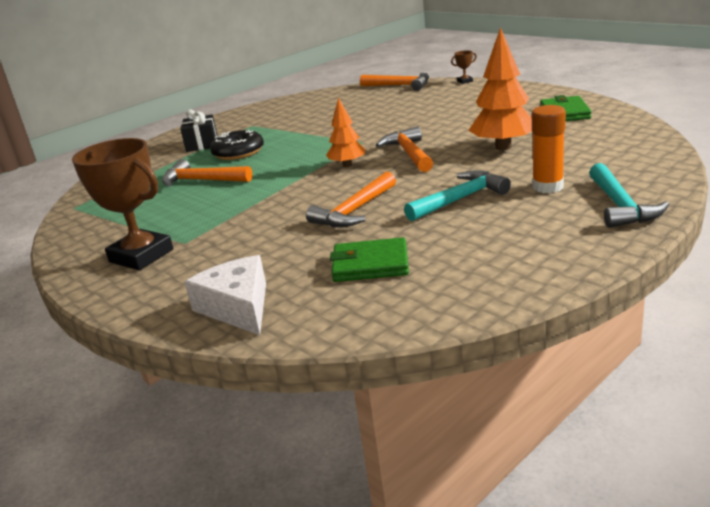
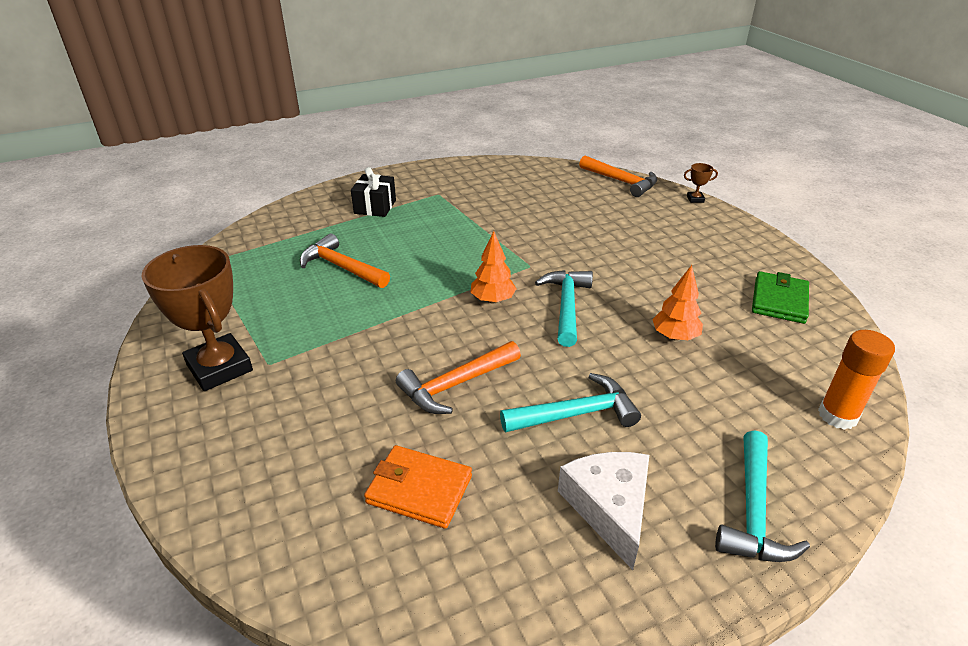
camera: 15 degrees right, 10 degrees up
(238, 152) = (400, 234): black donut -> none
(238, 307) = (254, 499): white cheese -> white cheese (609, 507)
(370, 264) = (419, 489): green wallet -> orange wallet
(409, 153) = (566, 306): orange hammer -> turquoise hammer
(503, 147) = (675, 336): orange tree -> orange tree, size x0.60
(547, 187) = (686, 434): orange glue stick -> orange glue stick (837, 415)

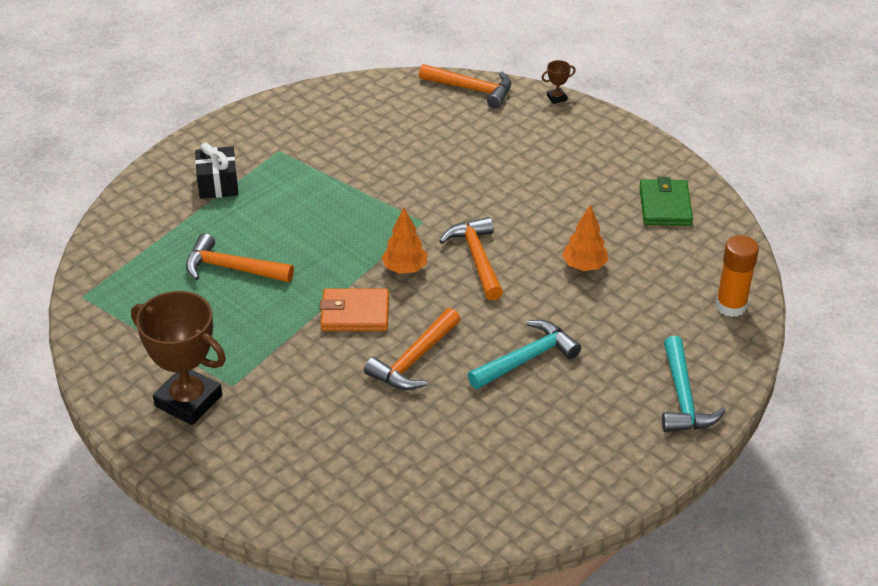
camera: 20 degrees left, 5 degrees up
(419, 489) = (431, 451): orange wallet -> orange wallet (355, 313)
(566, 306) = (477, 258): turquoise hammer -> orange hammer
(609, 507) = (580, 424): white cheese -> none

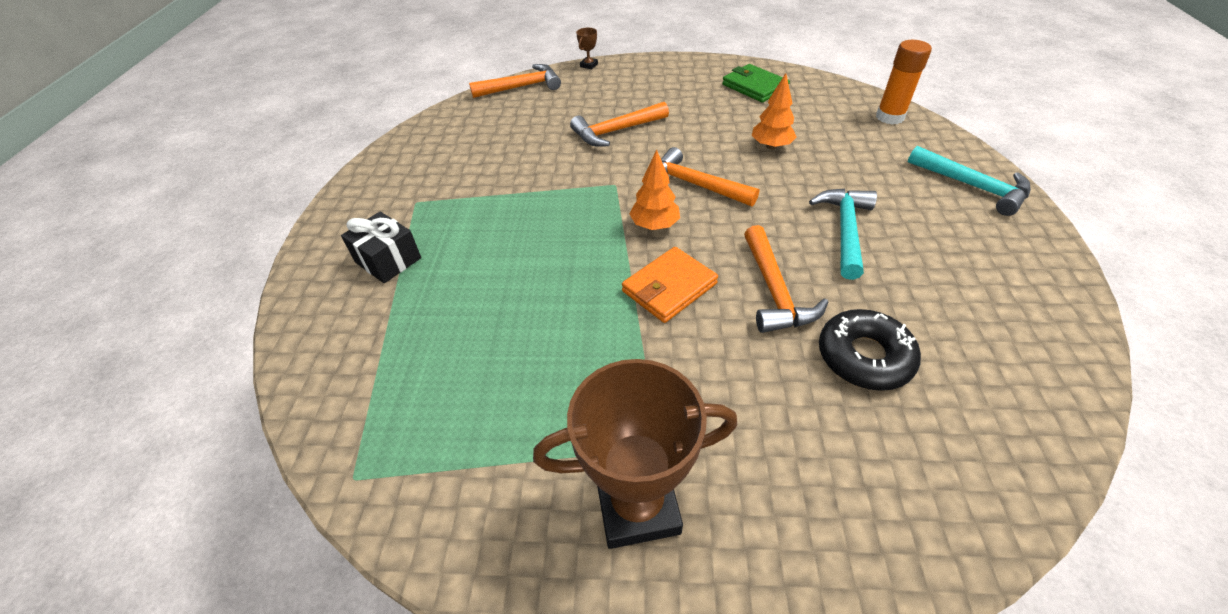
camera: 40 degrees left, 5 degrees up
(232, 268) = (499, 326): orange hammer -> orange hammer (616, 131)
(405, 429) = (864, 357): none -> black donut

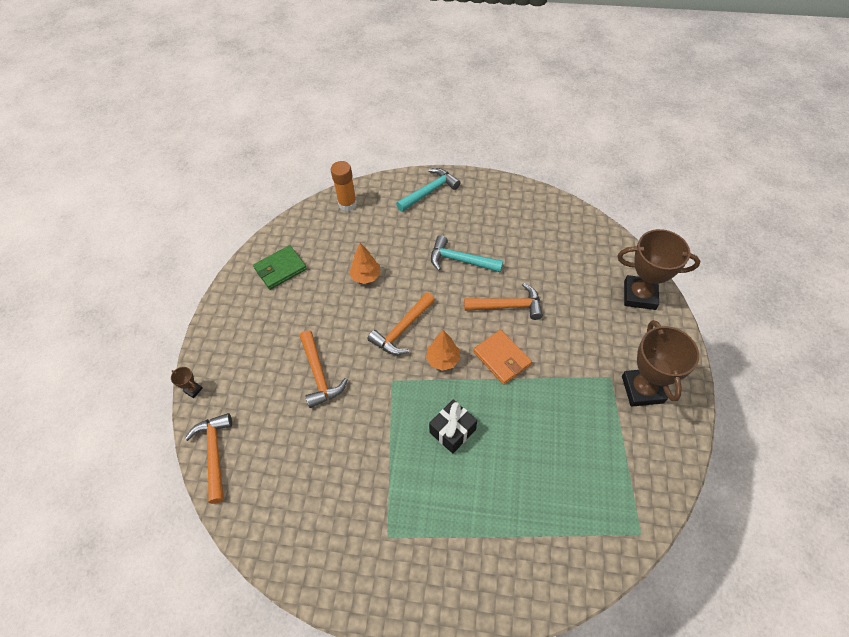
camera: 85 degrees left, 10 degrees up
(388, 260) = (460, 548): black gift -> black gift (452, 431)
(864, 357) = (555, 279): black donut -> none
(890, 521) = (639, 295): none -> brown trophy

